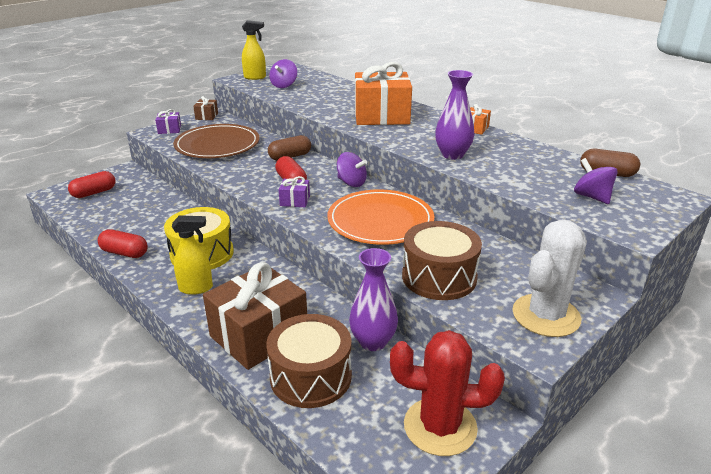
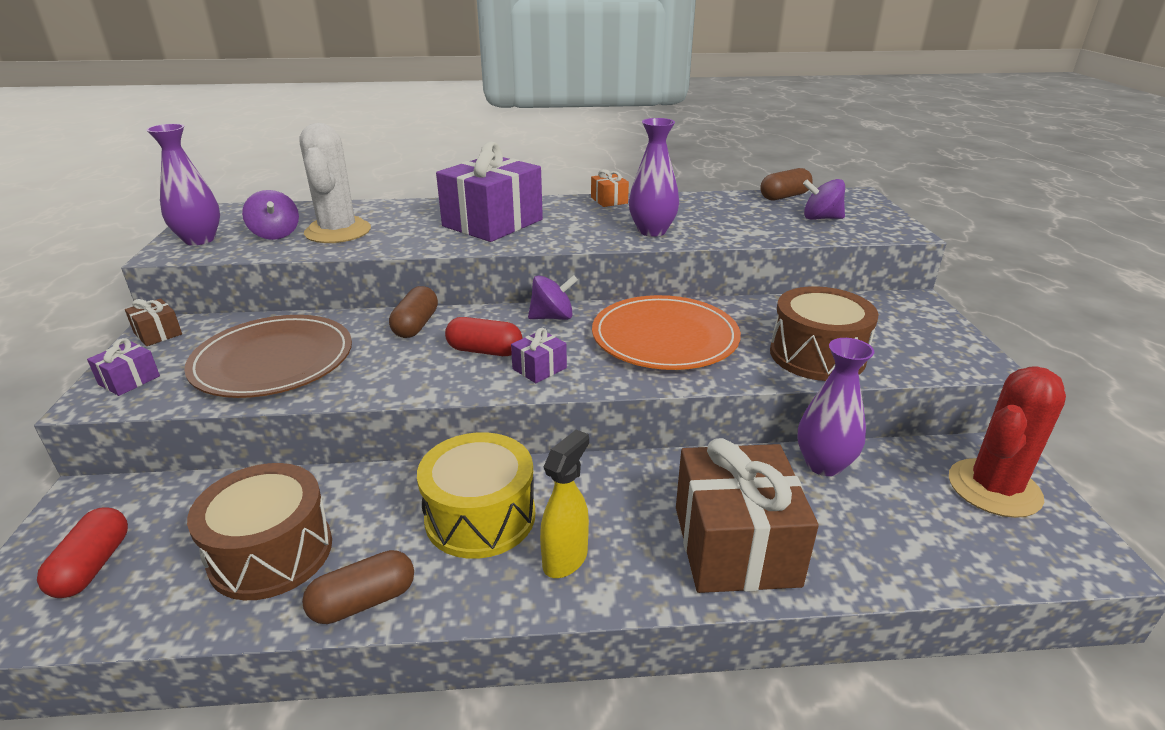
camera: 50 degrees left, 0 degrees up
(124, 253) = (363, 601): red capsule -> brown capsule
(255, 77) = (199, 239): yellow spray bottle -> purple vase
(311, 376) = (854, 539): brown drum -> brown drum (271, 553)
(381, 116) = (492, 223): orange gift -> purple gift
(546, 315) = (931, 336): white cactus -> white cactus (338, 231)

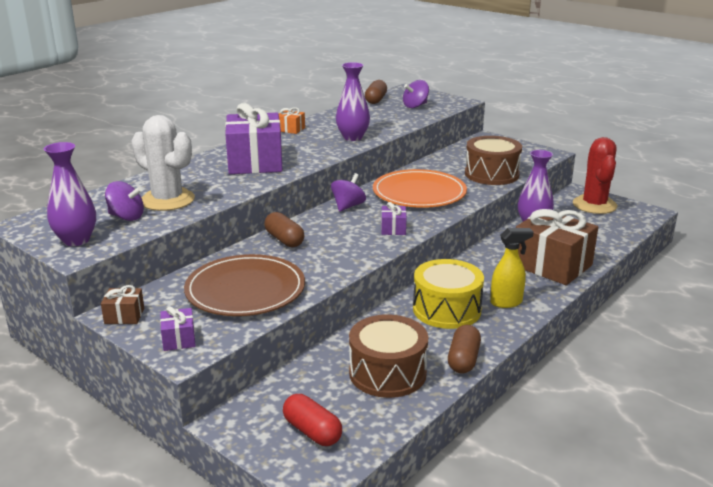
camera: 45 degrees left, 5 degrees down
(484, 351) = (350, 234): red capsule -> none
(565, 559) = (506, 302): yellow spray bottle -> yellow spray bottle turned 90 degrees clockwise

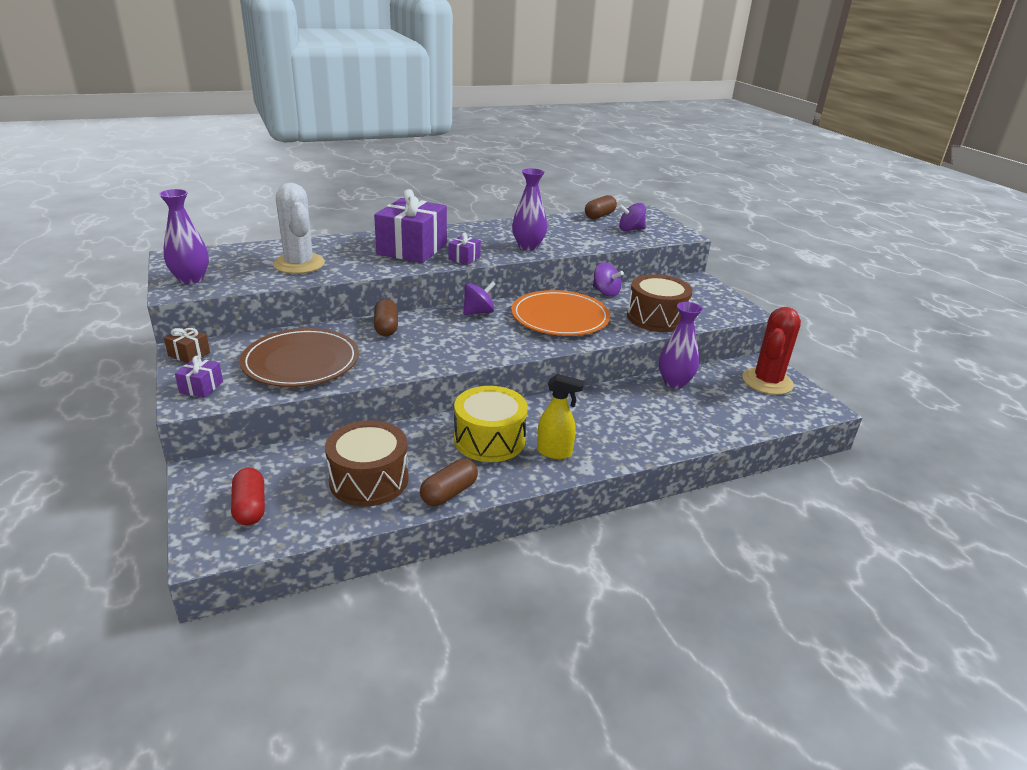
camera: 25 degrees right, 5 degrees up
(126, 217) = (250, 270): purple spinning top -> purple spinning top (605, 292)
(290, 129) = (483, 226): orange gift -> none
(393, 229) = (492, 345): purple gift -> purple gift (464, 258)
(552, 265) = (645, 430): brown gift -> none

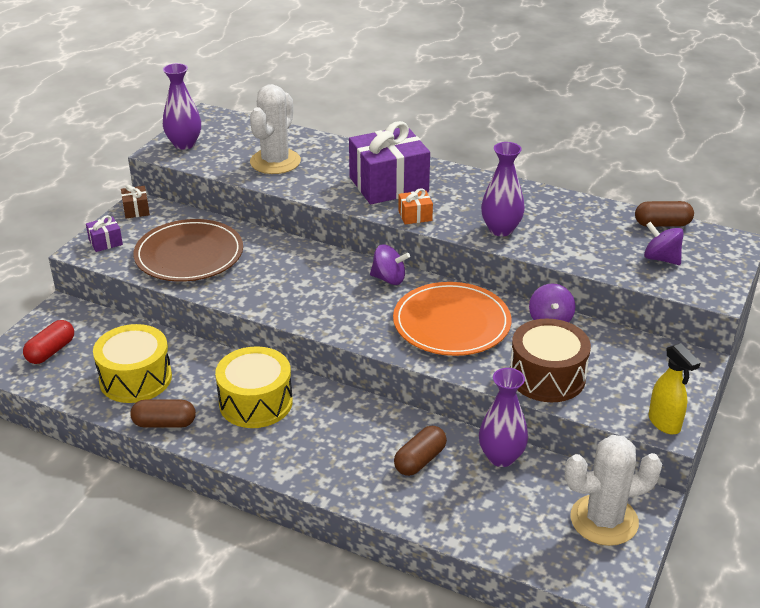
camera: 50 degrees right, 5 degrees up
(369, 479) = (135, 378): brown drum -> yellow drum
(386, 327) = (292, 255): brown capsule -> brown capsule (420, 460)
(464, 258) = (415, 216): purple gift -> orange gift
(555, 452) = (283, 445): yellow spray bottle -> yellow spray bottle (664, 423)
(767, 382) = (604, 520): red cactus -> white cactus

